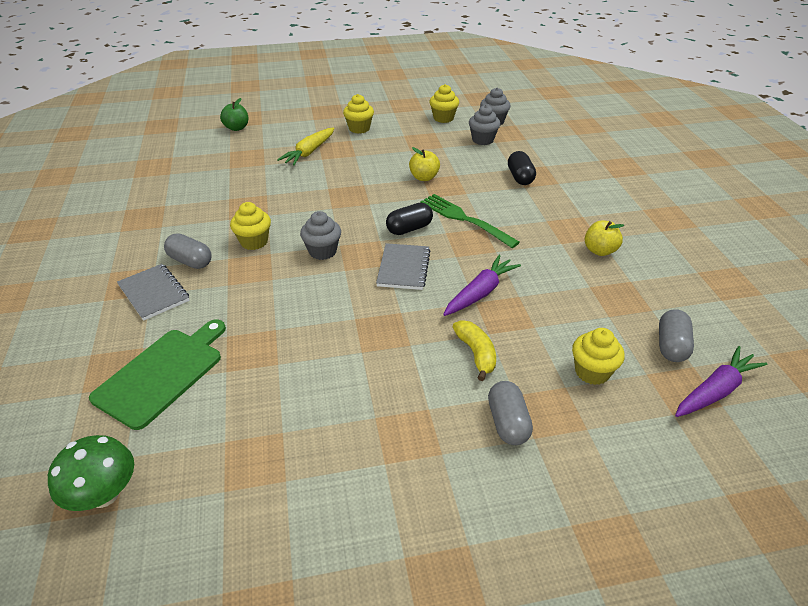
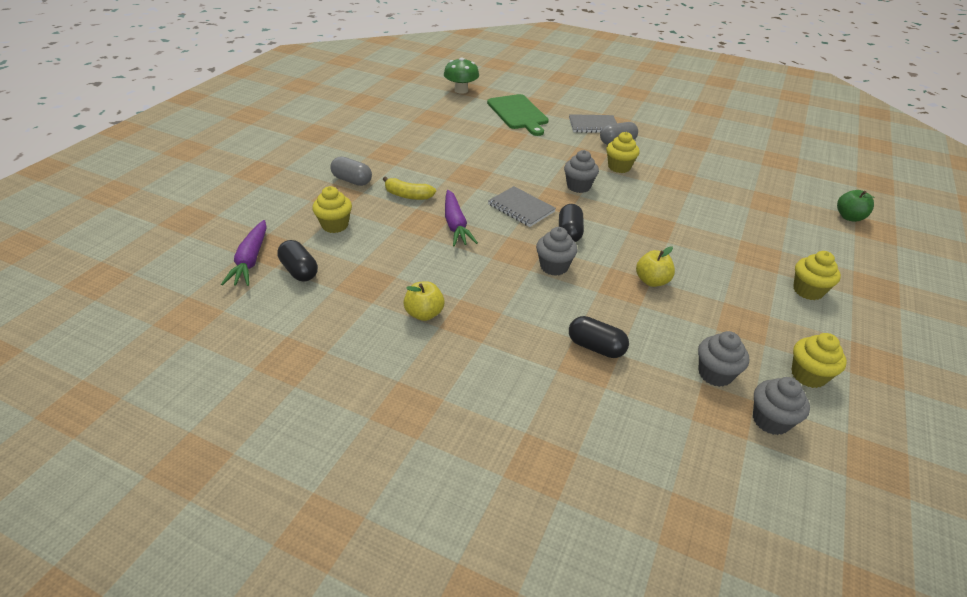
camera: 125 degrees right, 0 degrees up
(309, 152) = (761, 237): yellow carrot -> none
(464, 219) = (554, 267): green fork -> grey cupcake
(671, 346) = (299, 271): grey capsule -> black capsule

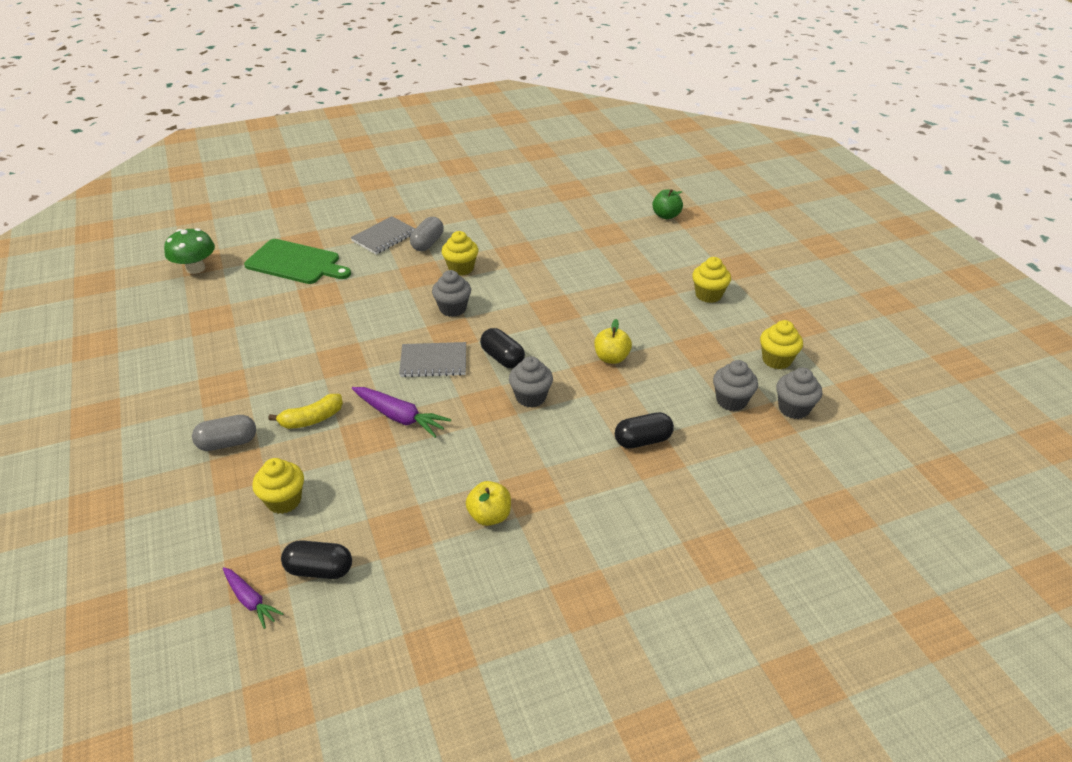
camera: 45 degrees left, 0 degrees up
(250, 260) = (250, 600): purple carrot -> purple carrot, size x0.65

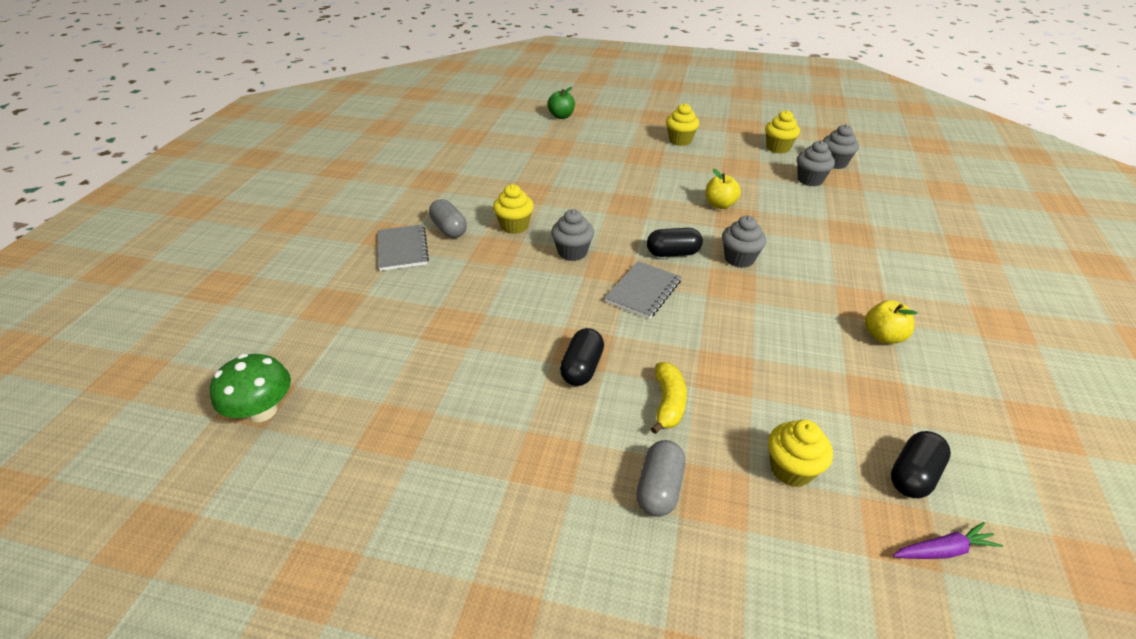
camera: 55 degrees left, 0 degrees up
(296, 263) = (367, 322): green cutting board -> none
(400, 417) = (711, 341): purple carrot -> none
(642, 440) = (831, 230): black capsule -> black capsule (582, 368)

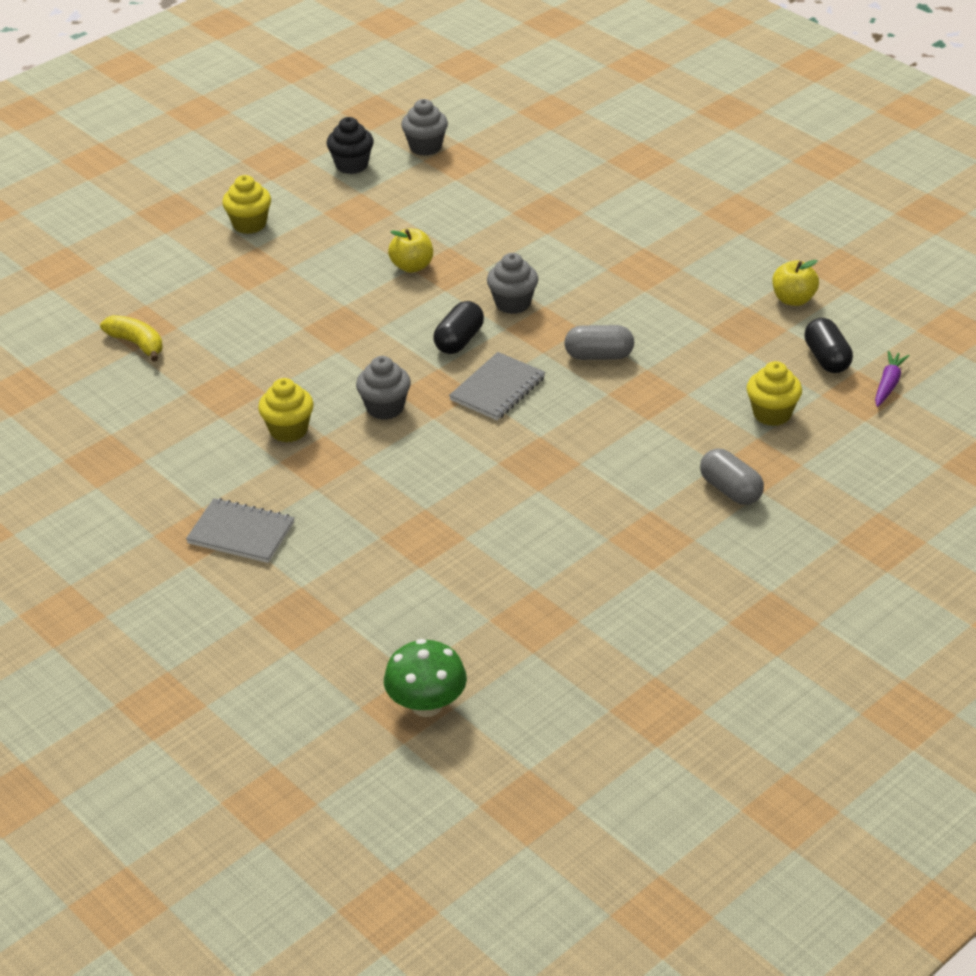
camera: 55 degrees left, 0 degrees up
(449, 229) = (238, 483): grey capsule -> grey capsule (599, 356)
(561, 116) = (65, 288): green apple -> none
(582, 368) = (564, 475): black capsule -> none
(643, 291) = (497, 389): grey notebook -> grey notebook turned 60 degrees clockwise
(668, 403) = (652, 443): yellow banana -> yellow banana (136, 344)
(778, 148) = (352, 165): yellow cupcake -> black cupcake
(810, 180) = (437, 182): grey cupcake -> none
(883, 336) = (692, 283): yellow apple -> yellow apple (793, 299)

